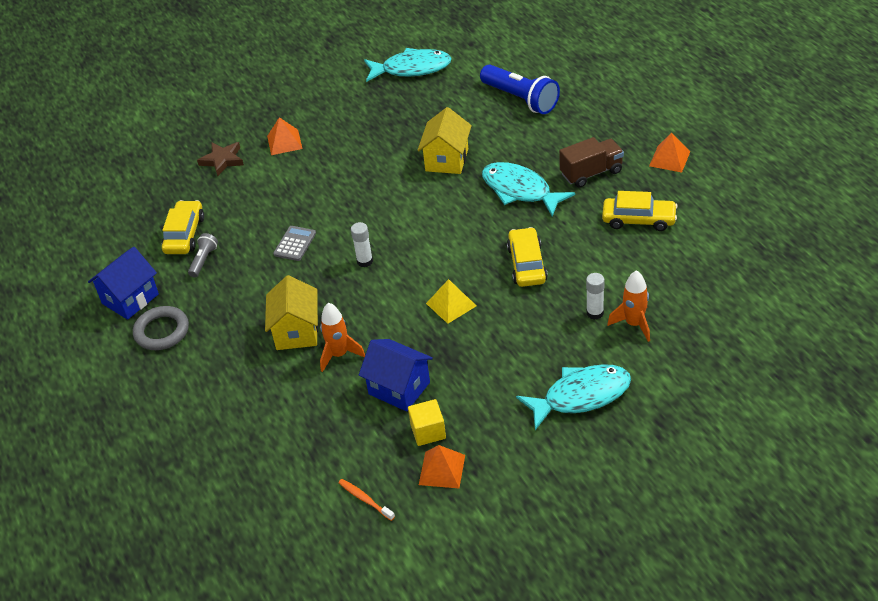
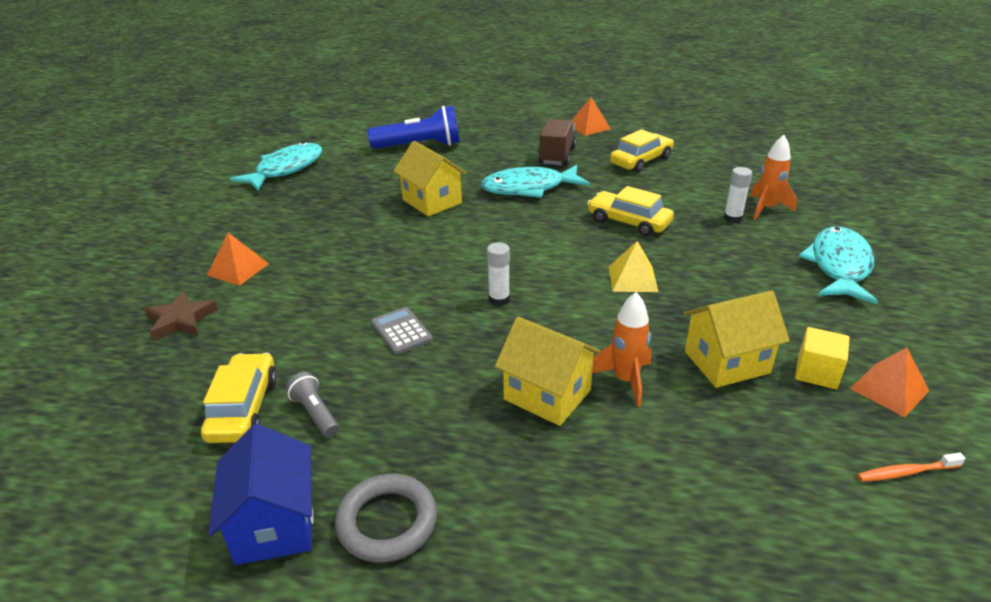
camera: 55 degrees left, 10 degrees down
(184, 234) = (243, 408): yellow car -> yellow car turned 45 degrees clockwise
(399, 388) = (726, 362): blue house -> yellow house

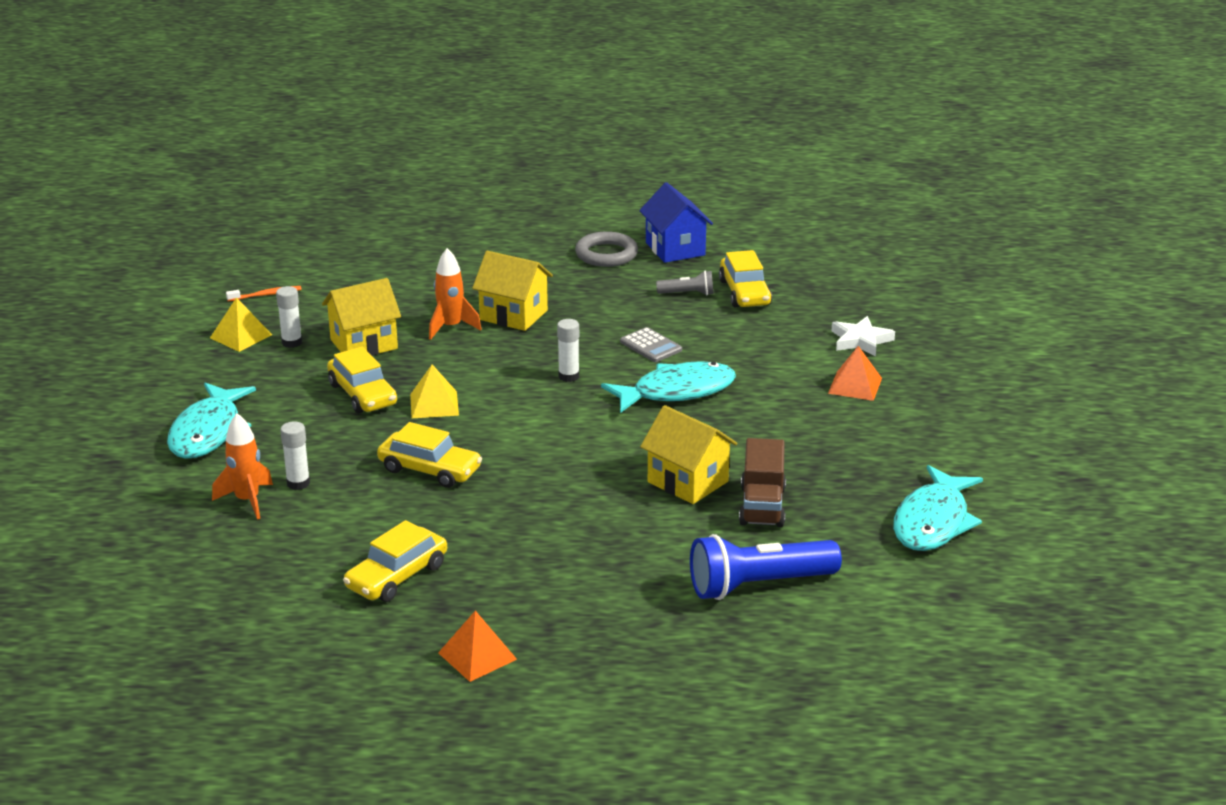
camera: 170 degrees right, 5 degrees down
(181, 320) = (860, 340): brown star -> white star
(315, 413) = (687, 293): grey flashlight -> grey flashlight turned 45 degrees counterclockwise
(529, 188) = (563, 512): turquoise fish -> turquoise fish (677, 392)
(557, 156) = (529, 578): brown truck -> brown truck (762, 506)
(706, 295) = (362, 394): none -> yellow car
(817, 372) = (292, 342): yellow cube -> white glue stick
(889, 389) = (241, 336): orange pyramid -> yellow pyramid

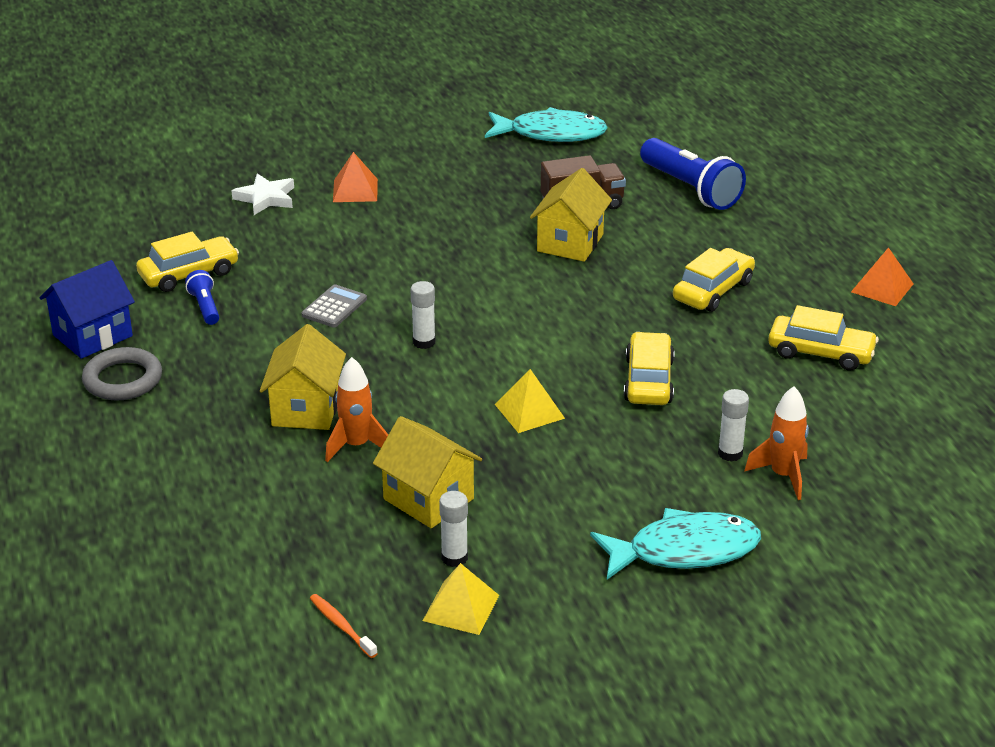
camera: 110 degrees left, 5 degrees up
(362, 394) = (539, 465): yellow car -> yellow car (713, 290)
(677, 392) = (418, 276): turquoise fish -> none
(687, 293) = (205, 307): grey flashlight -> blue flashlight

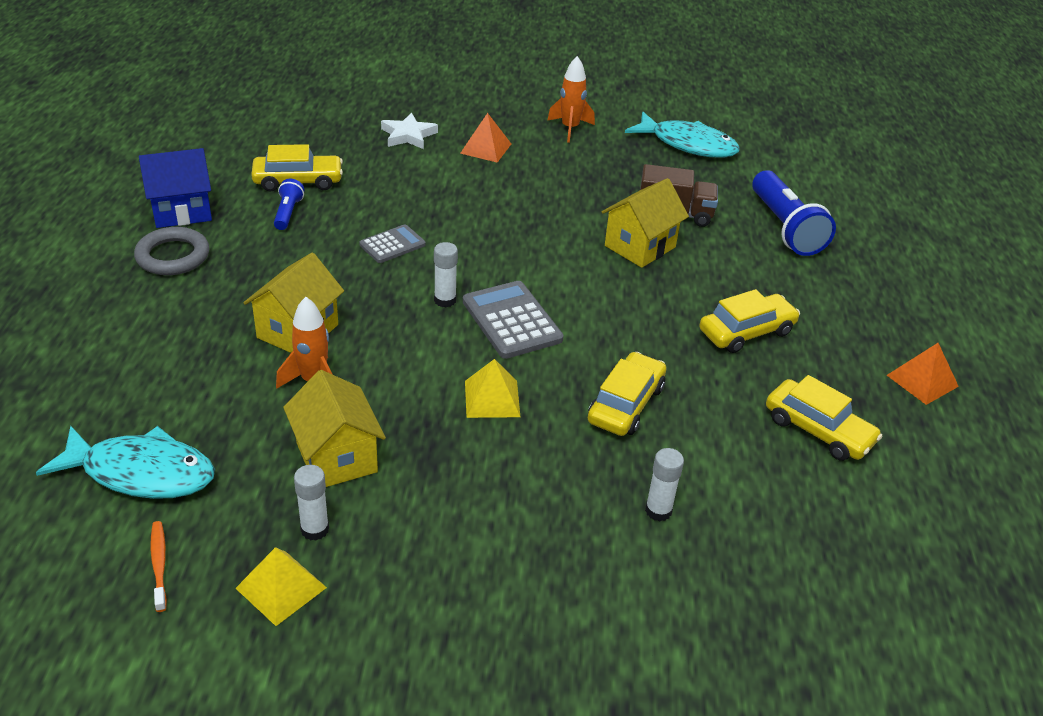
camera: 20 degrees right, 5 degrees up
(499, 342) = (511, 320): none -> grey calculator
(684, 551) = (542, 607): turquoise fish -> turquoise fish (141, 473)
(783, 476) = (698, 556): orange rocket -> orange rocket (570, 129)

